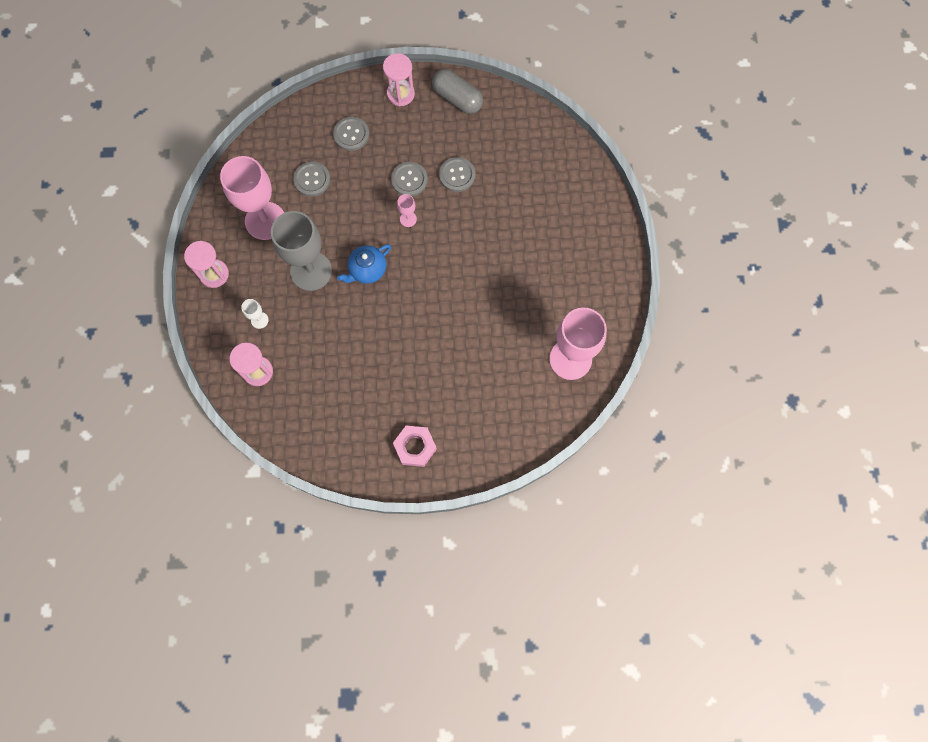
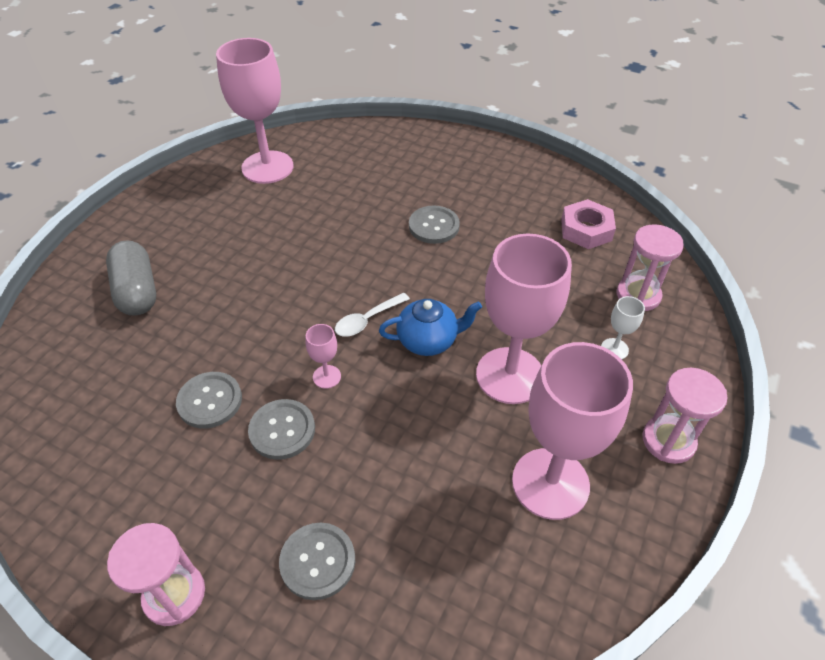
camera: 150 degrees left, 25 degrees down
(311, 271) = (510, 375): grey goblet -> pink goblet
(312, 179) = (436, 513): grey button -> grey button (434, 226)
(410, 265) = (367, 320): none -> white spoon
(415, 447) = (481, 167): pink nut -> pink nut (586, 230)
(457, 98) = (94, 526): grey capsule -> grey capsule (137, 291)

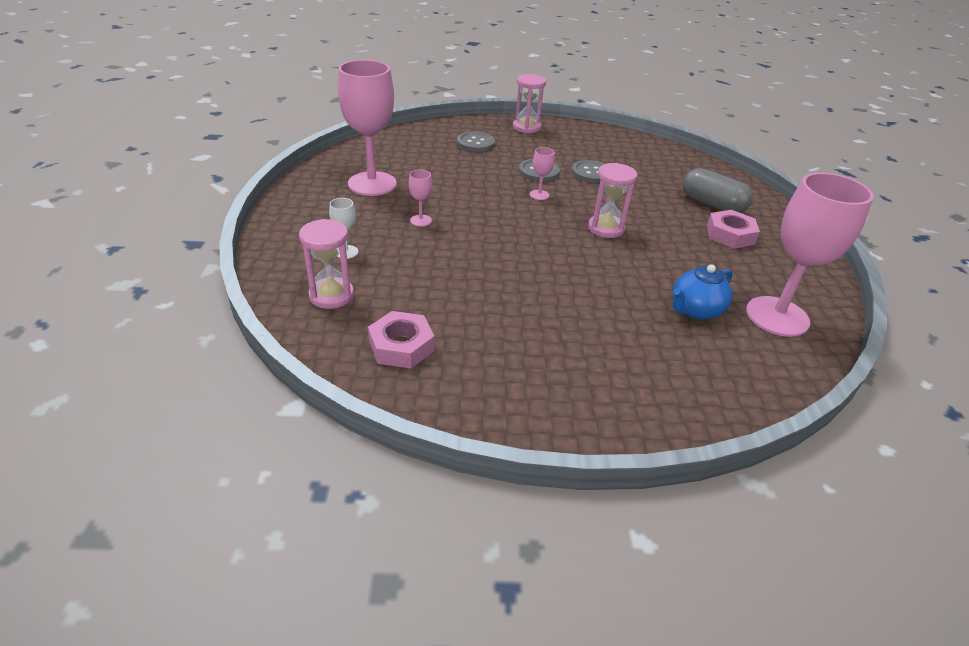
camera: 150 degrees right, 10 degrees down
(184, 246) = (730, 235): none -> pink nut
(367, 320) = (544, 225): white spoon -> none
(428, 341) = (491, 225): blue teapot -> blue teapot (695, 310)
(434, 226) = (558, 305): grey button -> none
(510, 375) = (420, 220): pink goblet -> pink goblet, size x0.41
(668, 441) = (299, 214): pink hourglass -> pink hourglass (606, 228)

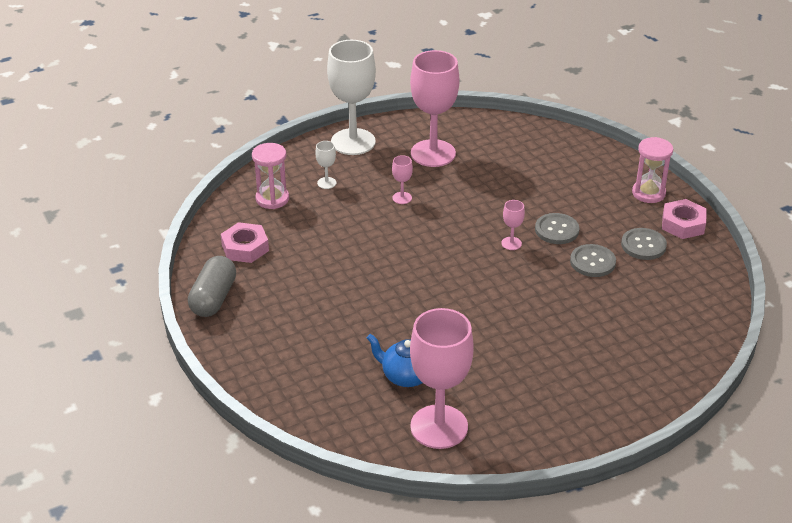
camera: 65 degrees right, 0 degrees up
(298, 215) = (353, 142): none -> white goblet
(475, 143) = (572, 176): grey button -> grey button (643, 245)
(606, 228) = (491, 297): pink hourglass -> none
(712, 204) = (614, 356): grey capsule -> grey capsule (214, 298)
(730, 235) = (560, 378): pink nut -> pink nut (683, 224)

